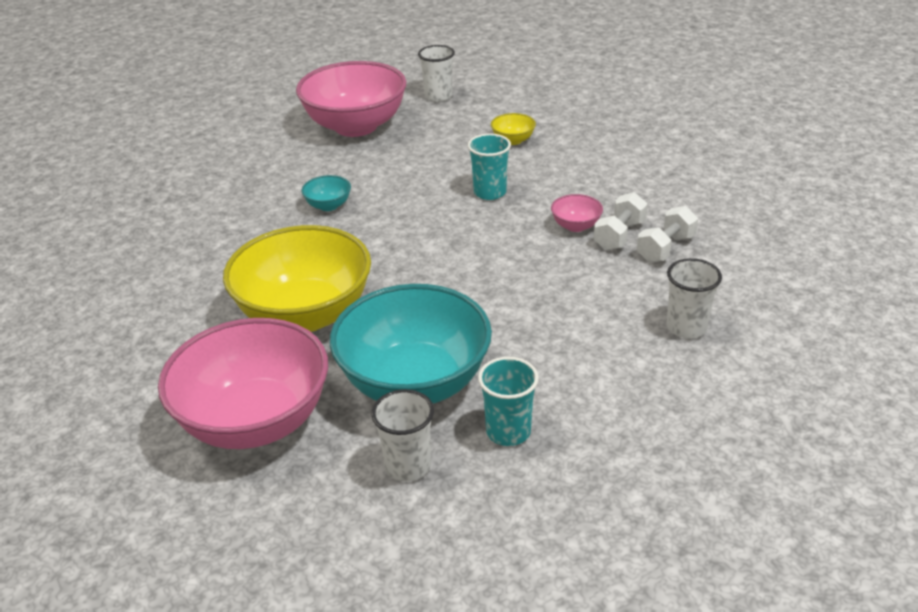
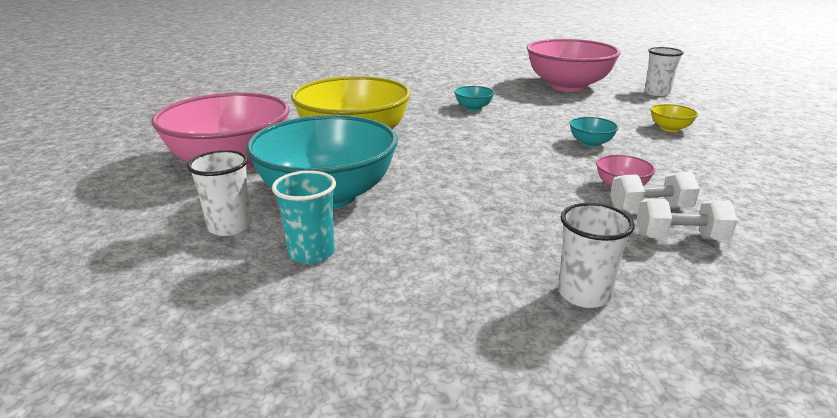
camera: 50 degrees right, 10 degrees down
(490, 192) = (590, 143): turquoise cup -> turquoise bowl

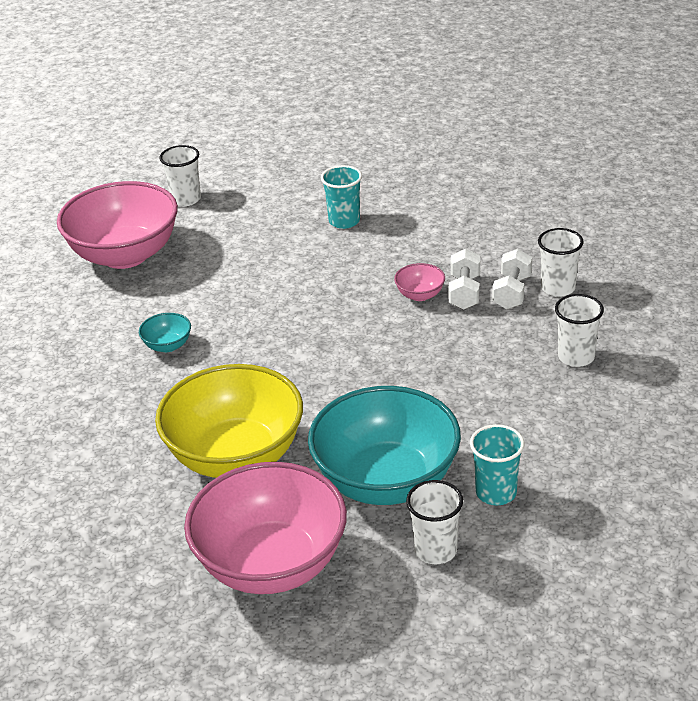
camera: 75 degrees left, 10 degrees up
(590, 143) = (316, 286): turquoise bowl -> none
(670, 128) = (298, 226): yellow bowl -> none
(703, 144) = (344, 221): none -> turquoise cup
(725, 271) = (558, 288): none -> white cup

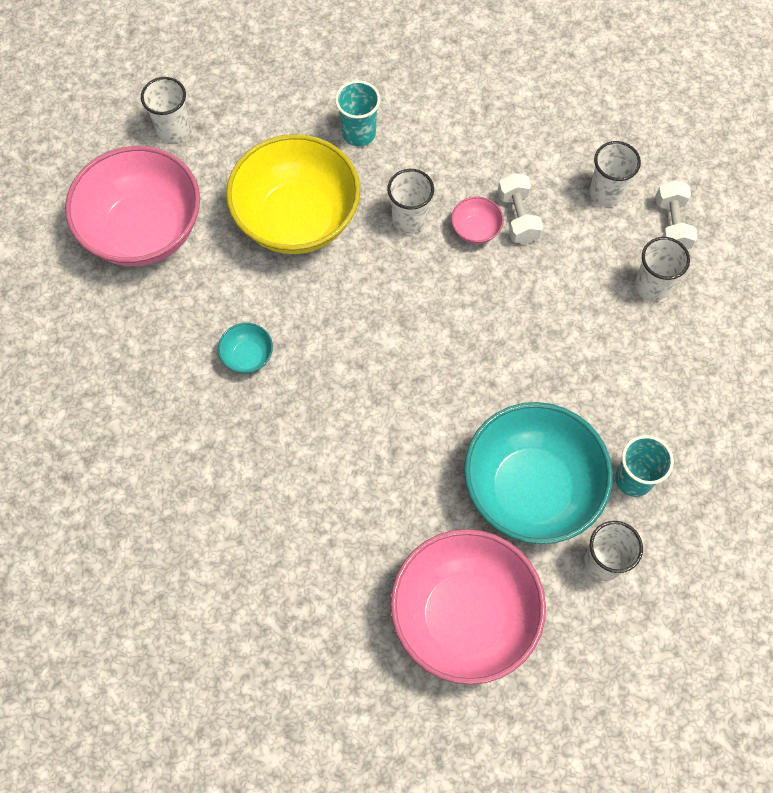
camera: 20 degrees left, 30 degrees up
(236, 456) = (378, 491): yellow bowl -> yellow bowl (297, 219)
(361, 280) = (409, 220): none -> white cup
(512, 292) = (564, 208): white dumbbell -> white dumbbell (672, 225)

